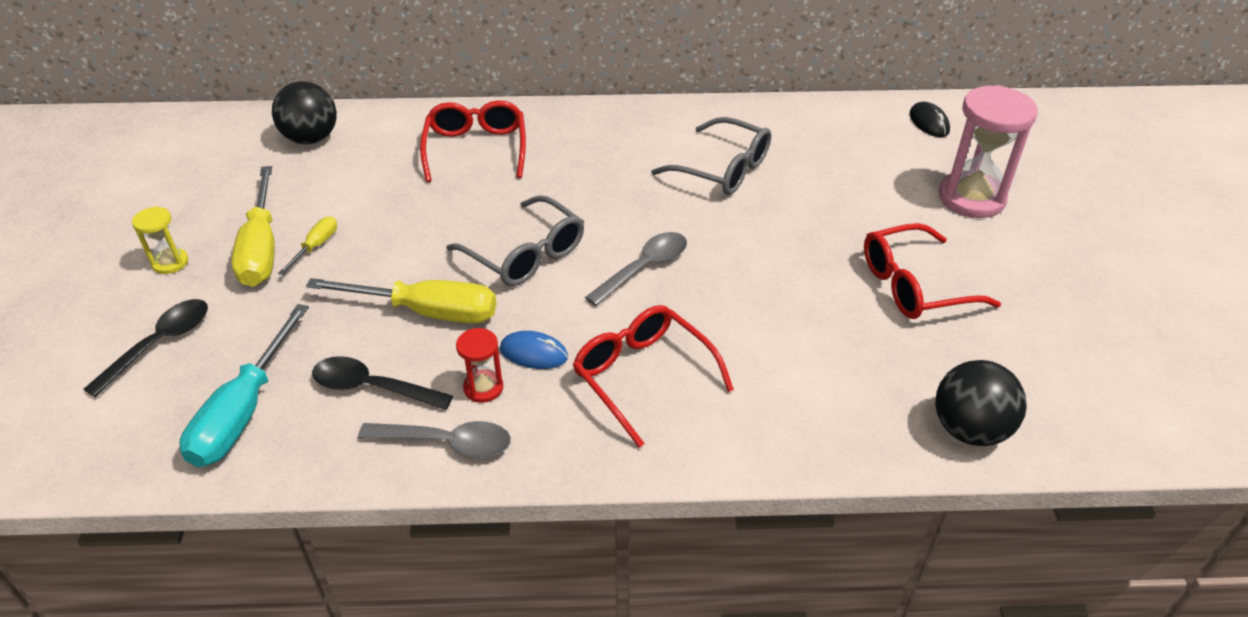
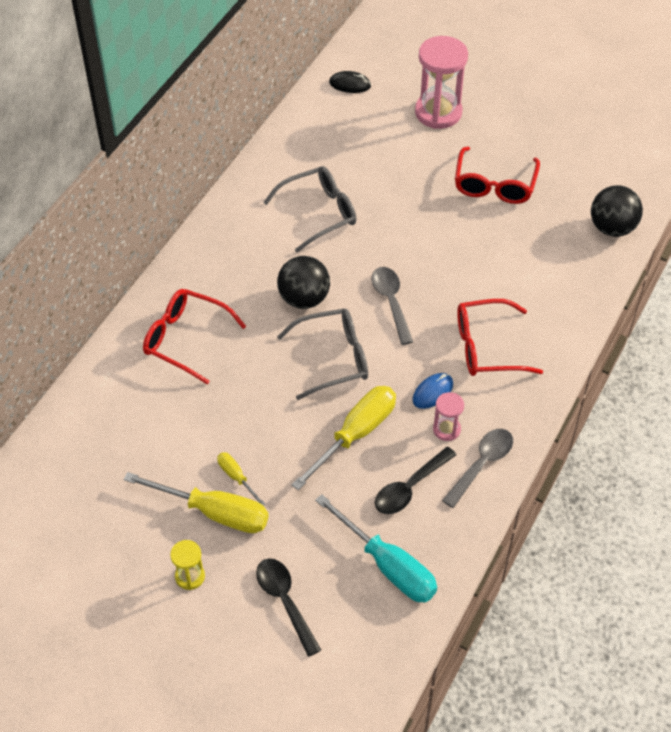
camera: 60 degrees left, 10 degrees up
(311, 138) = (85, 440): black ball -> black ball (304, 298)
(483, 388) = (446, 429): red hourglass -> pink hourglass

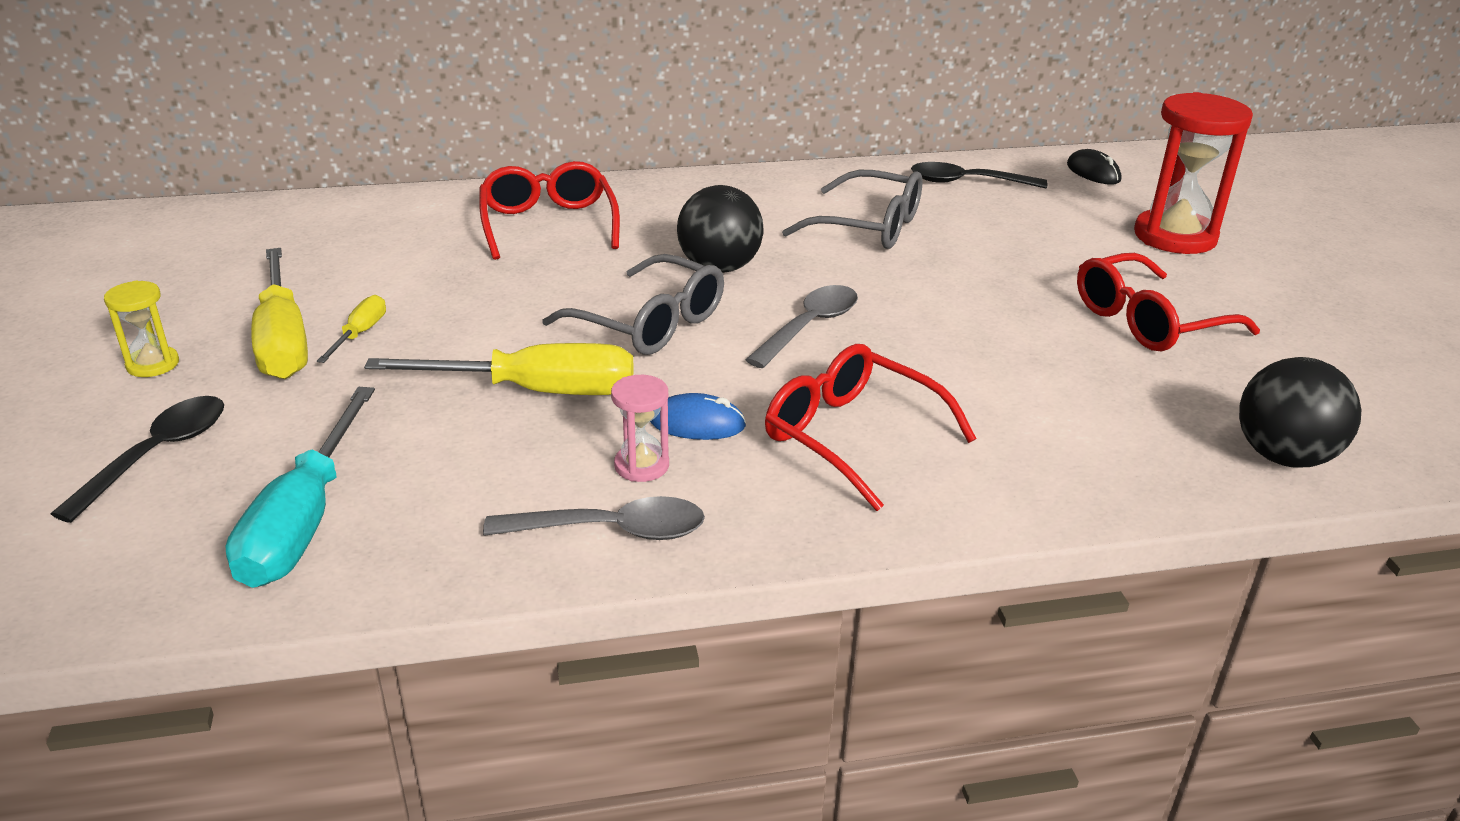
camera: 50 degrees right, 20 degrees down
(410, 488) = (485, 478): black spoon -> black spoon (967, 182)
(438, 112) = (1175, 236): pink hourglass -> red hourglass

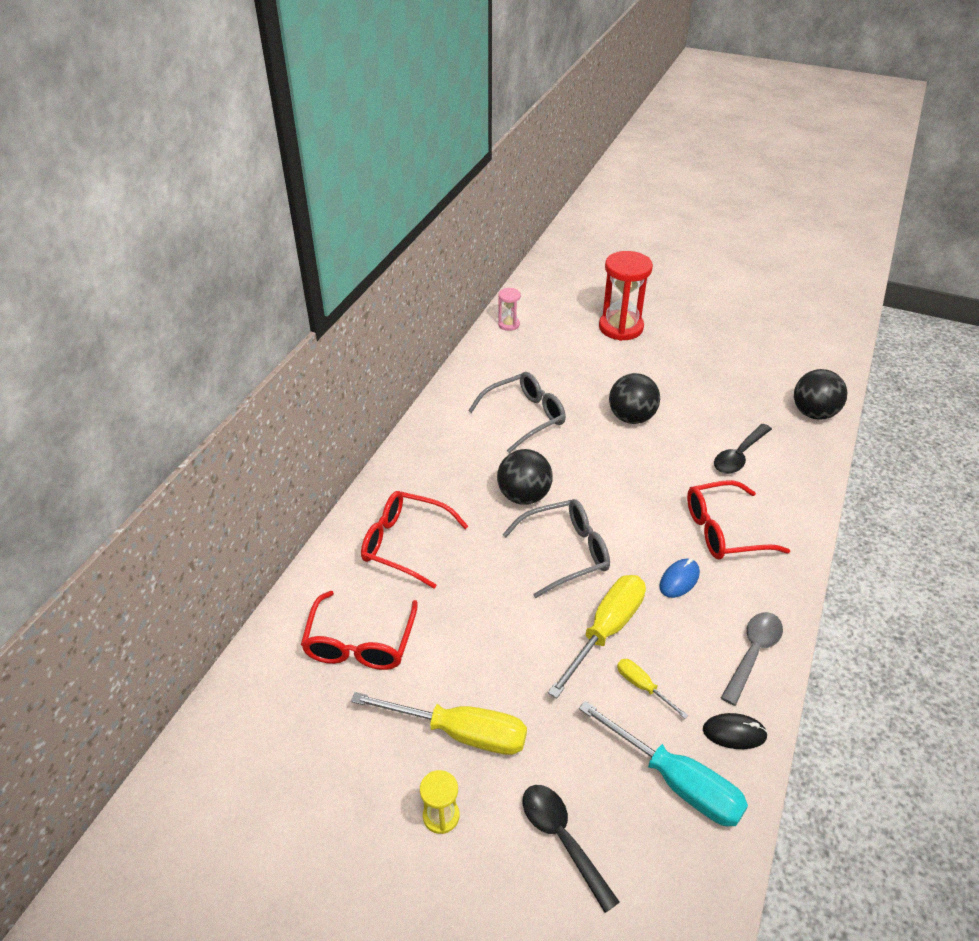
camera: 55 degrees left, 10 degrees up
(360, 334) = (480, 689): yellow screwdriver -> yellow screwdriver (642, 687)
(641, 465) = (704, 618): pink hourglass -> pink hourglass (508, 324)
(809, 327) = (614, 494): grey spoon -> none
(967, 182) = (505, 355): black spoon -> black spoon (739, 455)
(989, 297) = (631, 417): none -> black ball
(1093, 172) = (533, 310): black mouse -> black mouse (734, 733)
(1149, 321) = (689, 383): red glasses -> red glasses (360, 642)

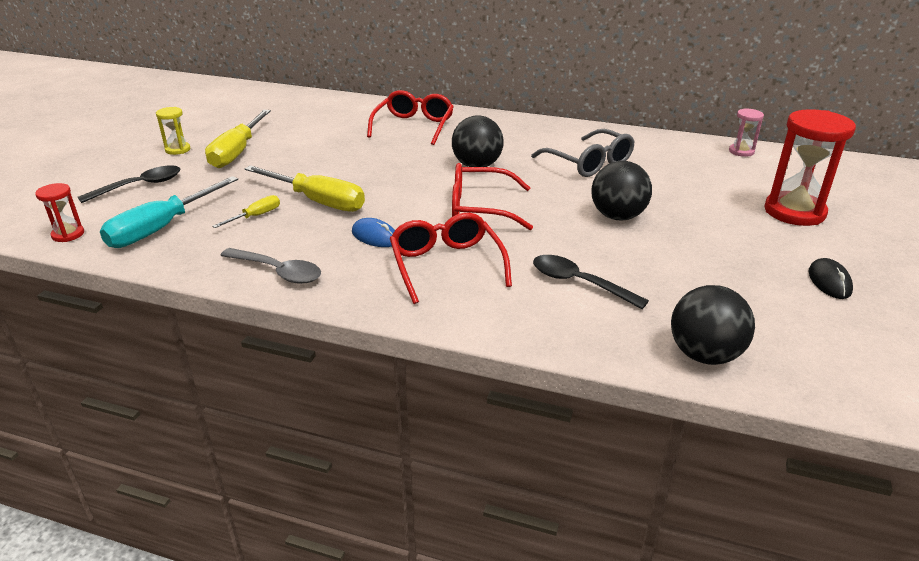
camera: 85 degrees right, 10 degrees down
(360, 642) = (321, 120): red glasses -> red glasses (481, 208)
(564, 553) = (408, 183): grey glasses -> none
(700, 893) = (68, 234): none -> red hourglass
(734, 733) = (194, 256): black mouse -> black mouse (829, 282)

